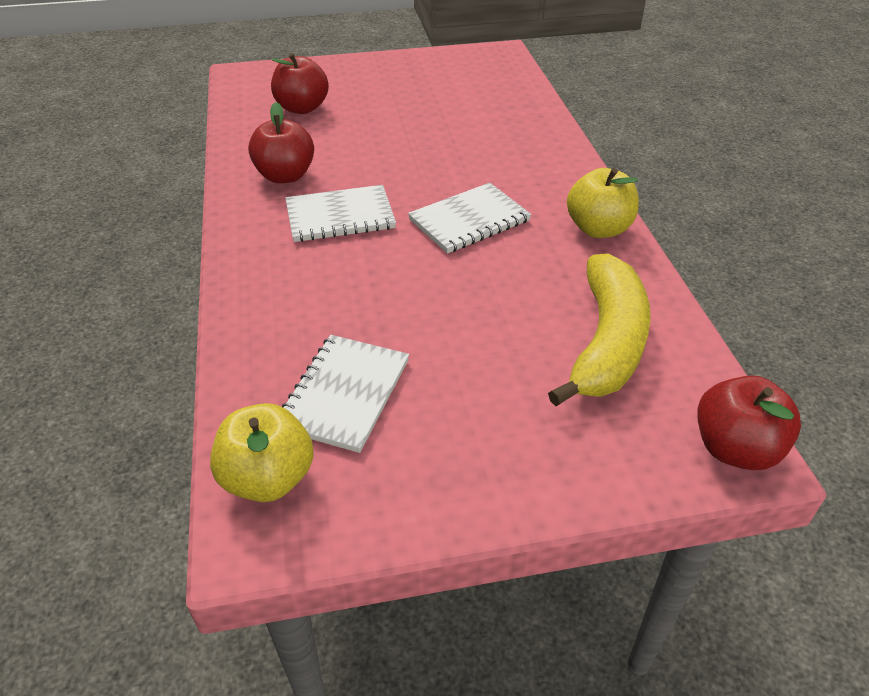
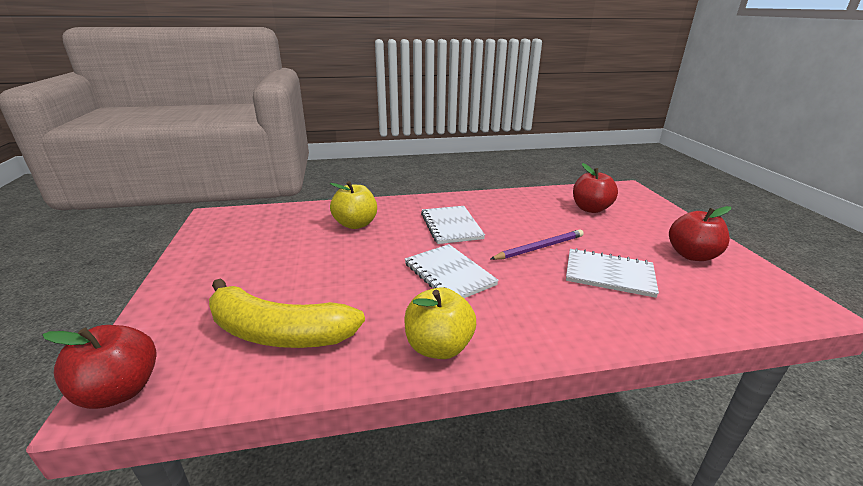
camera: 90 degrees right, 15 degrees down
(268, 478) = (243, 217): yellow apple -> yellow apple (355, 224)
(285, 176) = (496, 208): red apple -> red apple (691, 255)
(344, 394) = (285, 232): white notebook -> white notebook (609, 274)
(404, 155) = (539, 247): none -> purple pencil

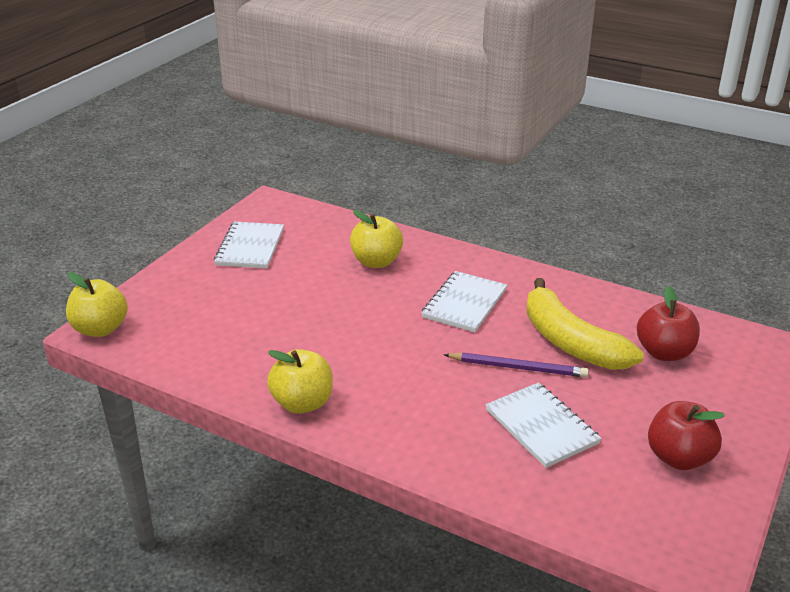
camera: 40 degrees right, 5 degrees up
(120, 390) = (100, 329): red apple -> yellow apple
(278, 332) = (214, 336): yellow banana -> yellow banana (571, 342)
(449, 274) = (391, 352): white notebook -> white notebook (250, 247)

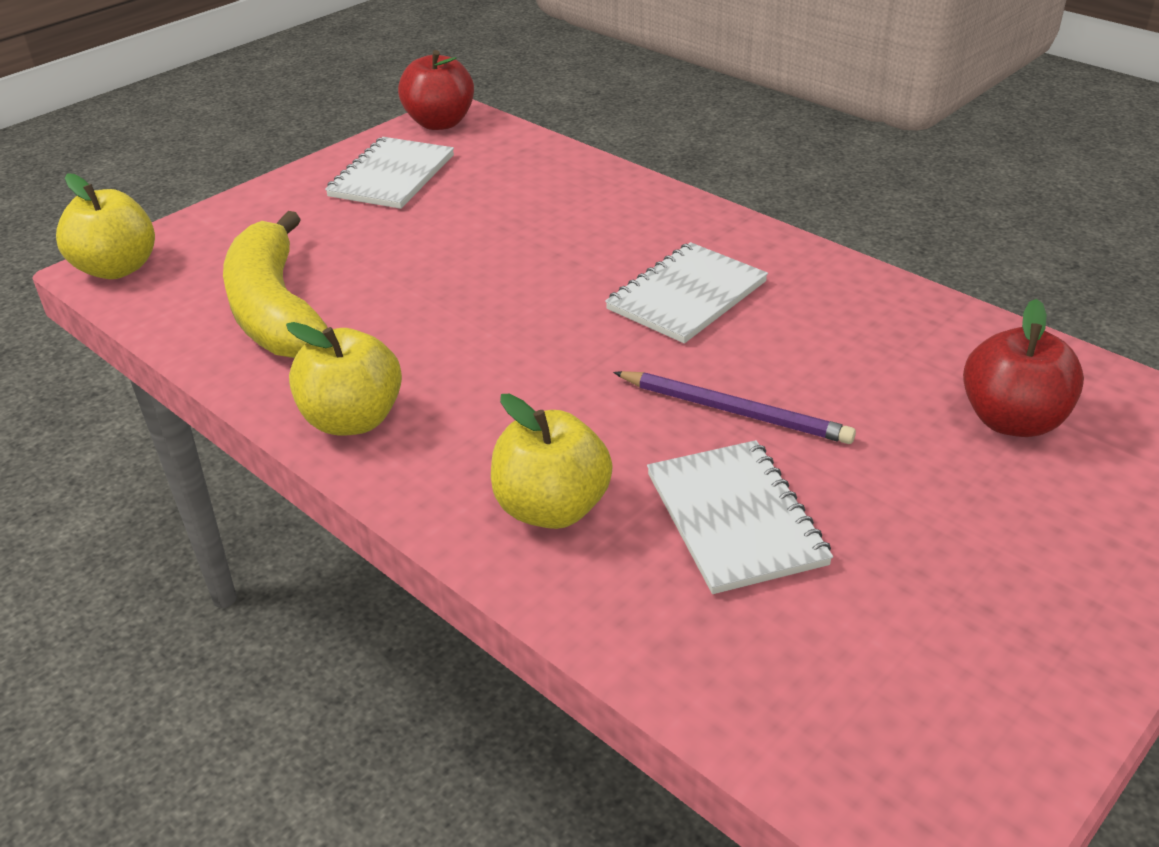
camera: 15 degrees right, 5 degrees up
(376, 262) = (573, 216): yellow apple -> yellow apple (551, 508)
(571, 342) = (845, 380): yellow banana -> yellow banana (276, 310)
(679, 458) = (974, 617): red apple -> red apple (439, 123)

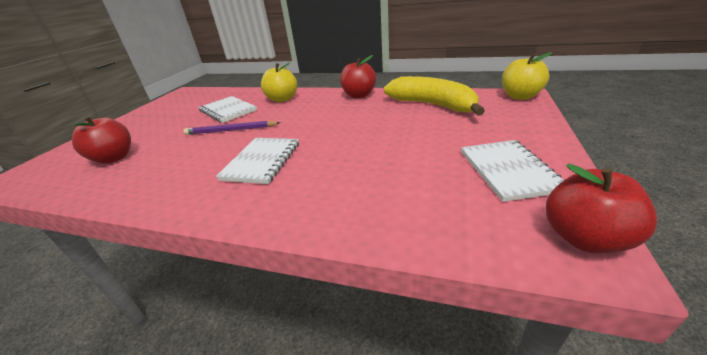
camera: 155 degrees right, 5 degrees down
(352, 420) = (359, 95): yellow apple -> red apple

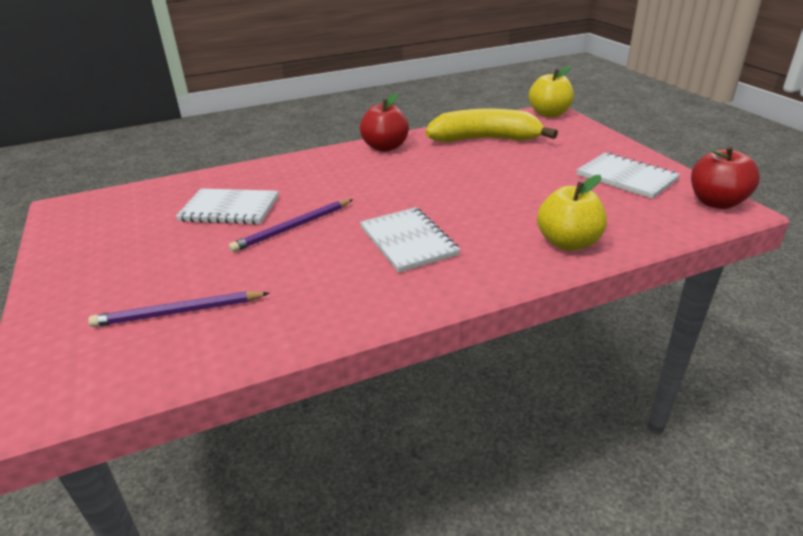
camera: 40 degrees left, 0 degrees up
(114, 158) = (178, 312): red apple -> purple pencil
(282, 99) = (286, 175): yellow apple -> yellow apple (568, 243)

